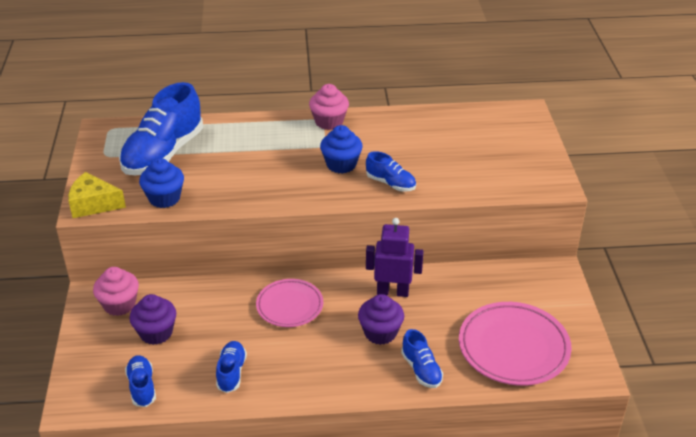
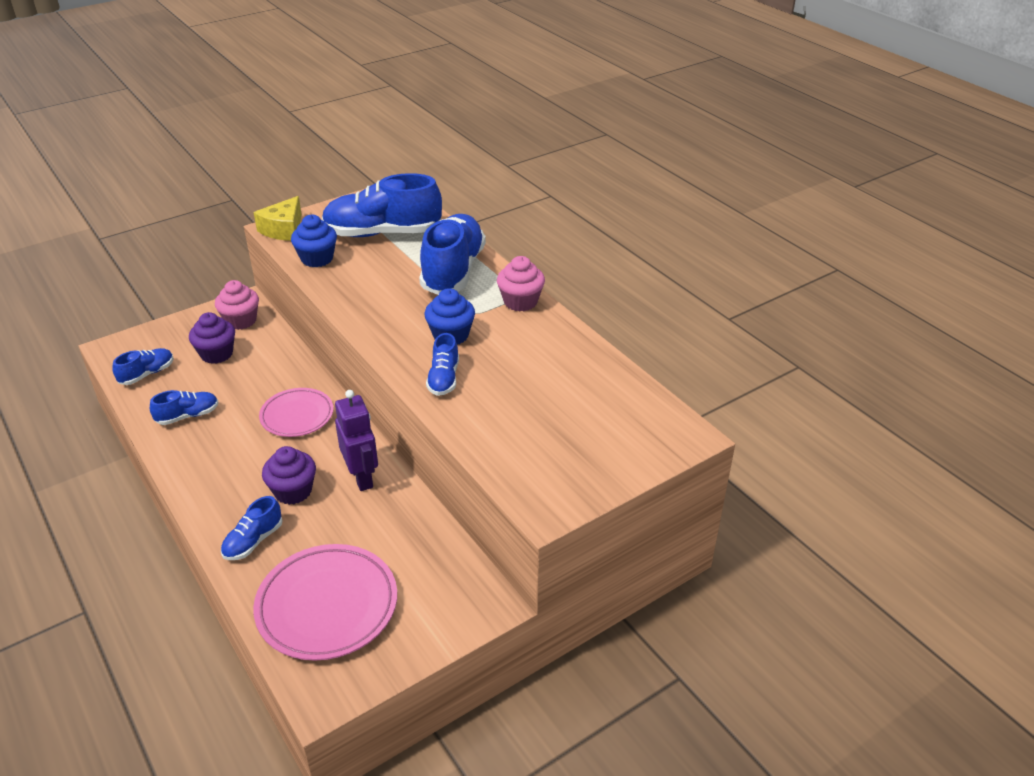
camera: 60 degrees right, 0 degrees up
(93, 204) = (283, 229): yellow cheese -> yellow cheese turned 135 degrees counterclockwise
(258, 137) = (453, 271): none -> blue shoe

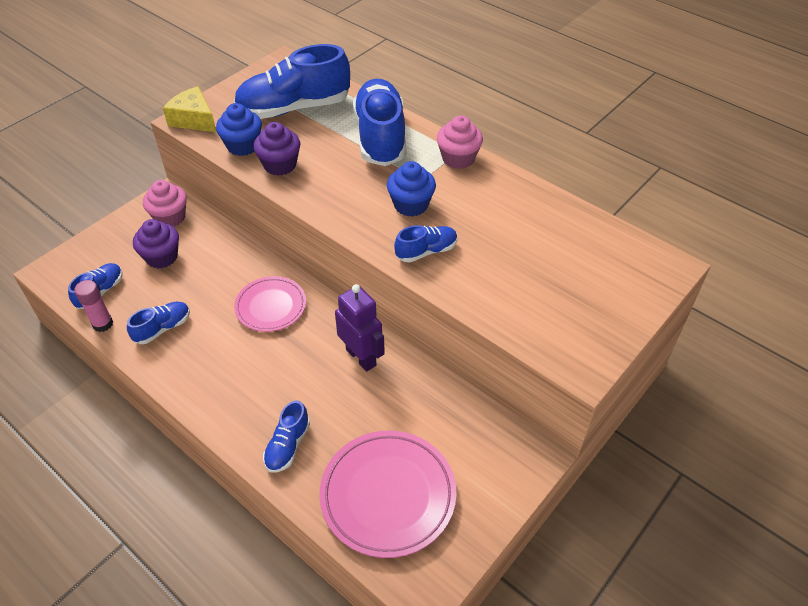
camera: 15 degrees left, 10 degrees up
(136, 402) = (102, 324): none -> pink glue stick
(283, 229) = (194, 119): yellow cheese -> yellow cheese turned 120 degrees clockwise
(293, 491) = (302, 385): purple cupcake -> purple cupcake (280, 165)
(443, 379) = (426, 251): blue shoe -> blue shoe turned 105 degrees counterclockwise

